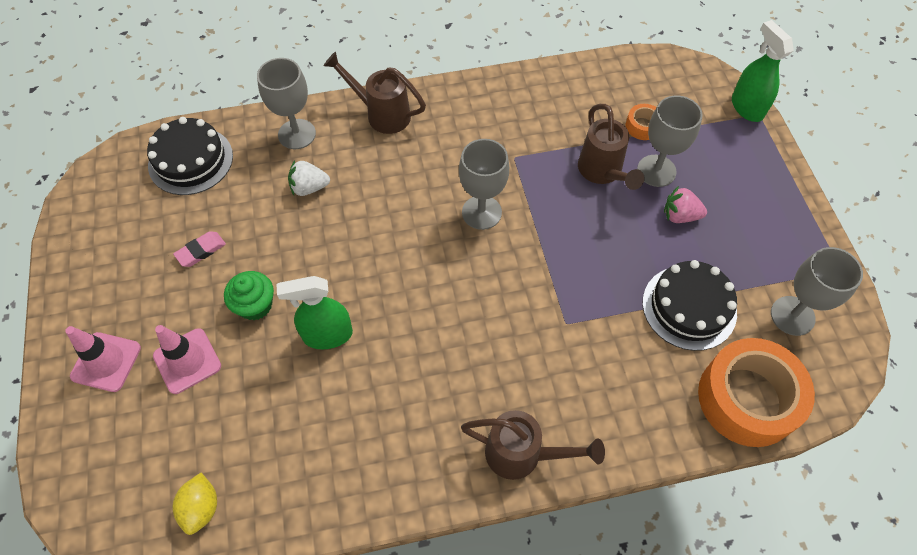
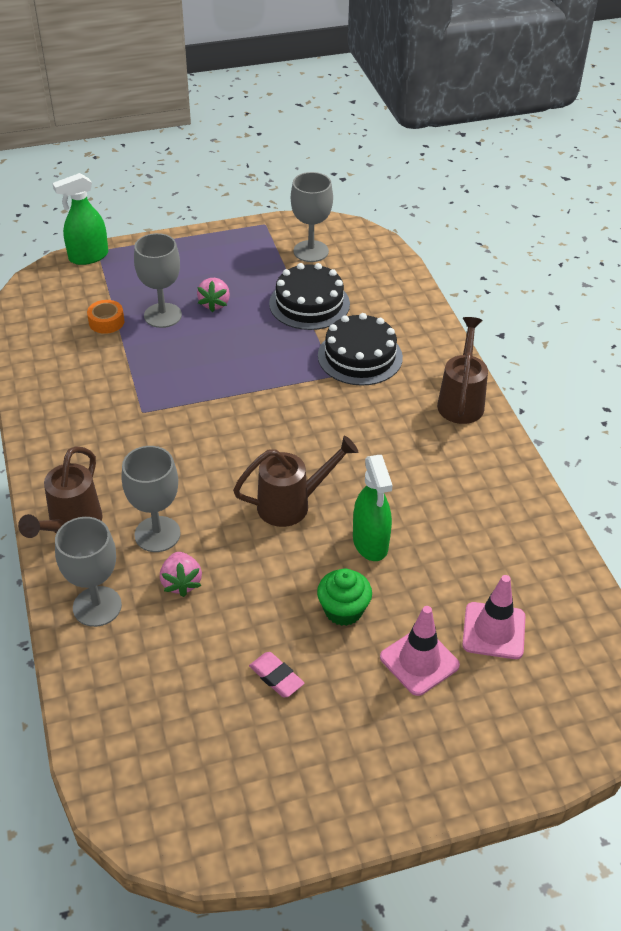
camera: 95 degrees left, 15 degrees down
(106, 362) = (434, 743): pink traffic cone -> pink traffic cone (494, 631)
(190, 160) = (135, 718): black cake -> black cake (360, 356)
(201, 508) = (567, 617): yellow lemon -> none
(309, 187) = (181, 582): white strawberry -> pink strawberry
(481, 212) = (214, 434): grey goblet -> grey goblet (157, 534)
(603, 173) = (164, 349): brown watering can -> brown watering can (292, 504)
(747, 398) = (387, 279): orange tape -> none

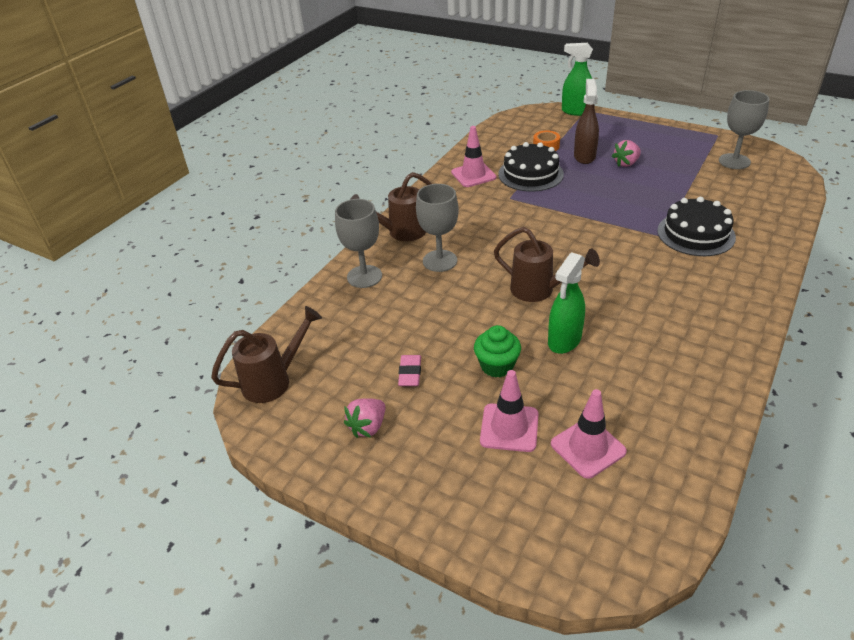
camera: 50 degrees right, 5 degrees down
(67, 403) = (473, 175): none -> pink traffic cone
(162, 315) = (584, 156): grey goblet -> brown spray bottle
(181, 582) = (421, 292): pink strawberry -> pink strawberry (368, 427)
(309, 304) = (695, 189): black cake -> black cake (530, 174)
(461, 400) = (747, 296): brown watering can -> brown watering can (274, 380)

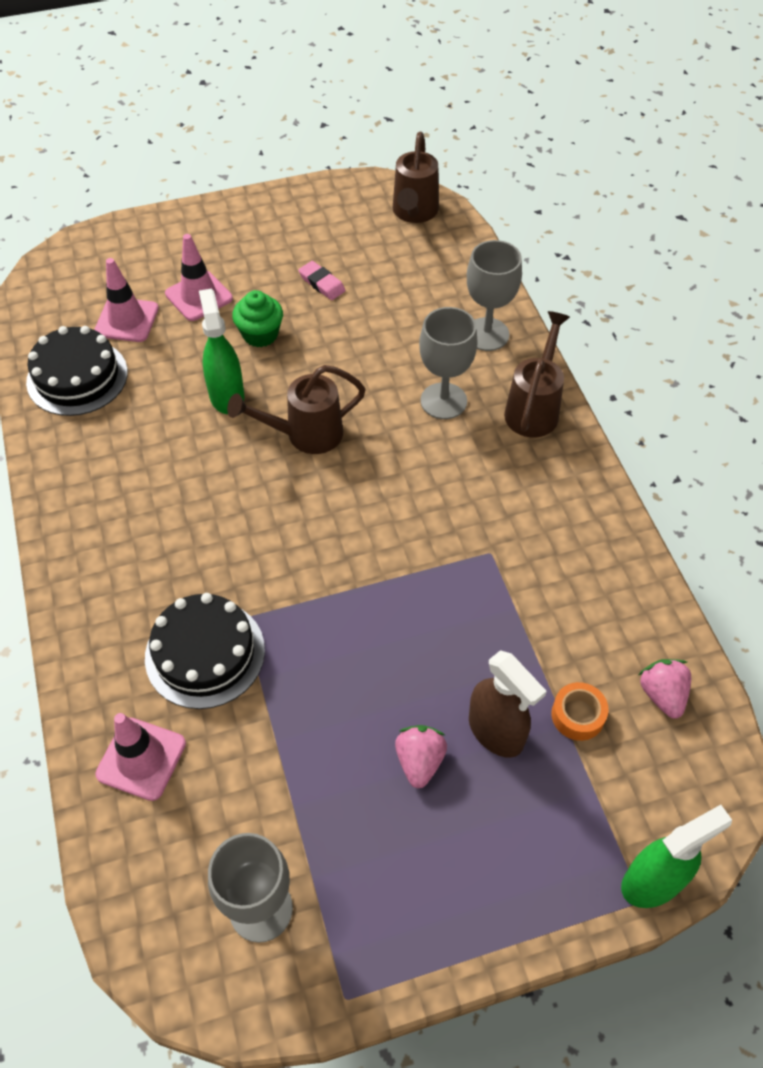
camera: 130 degrees right, 15 degrees up
(368, 427) = (301, 232): pink strawberry -> pink strawberry (662, 694)
(473, 175) = (588, 563): pink traffic cone -> pink traffic cone (141, 759)
(530, 174) = (521, 624): black cake -> black cake (77, 377)

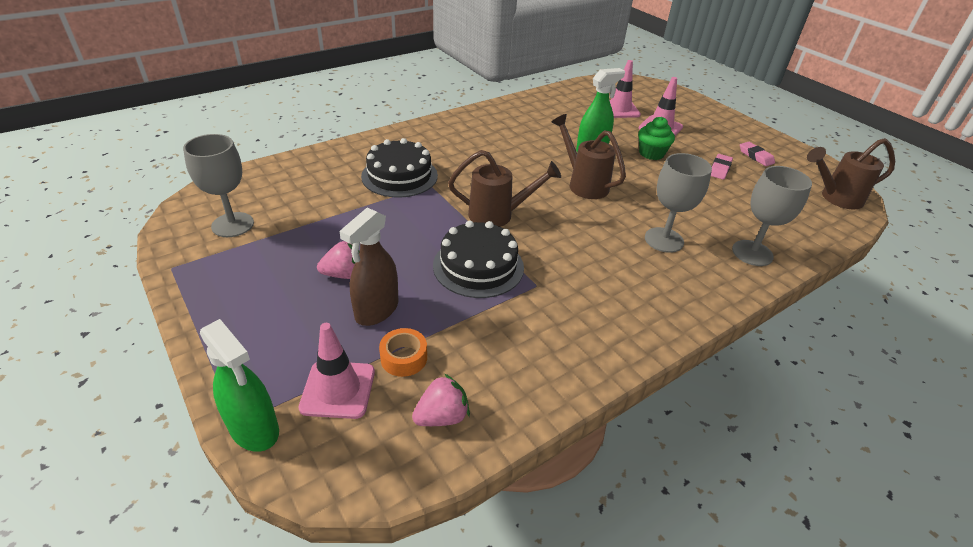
camera: 70 degrees right, 15 degrees down
(77, 377) = (565, 103): black cake -> black cake (478, 266)
(141, 759) = (325, 168): pink traffic cone -> pink traffic cone (338, 389)
(307, 236) = (755, 156): none -> pink eraser
(534, 408) = (699, 291): brown watering can -> brown watering can (498, 215)

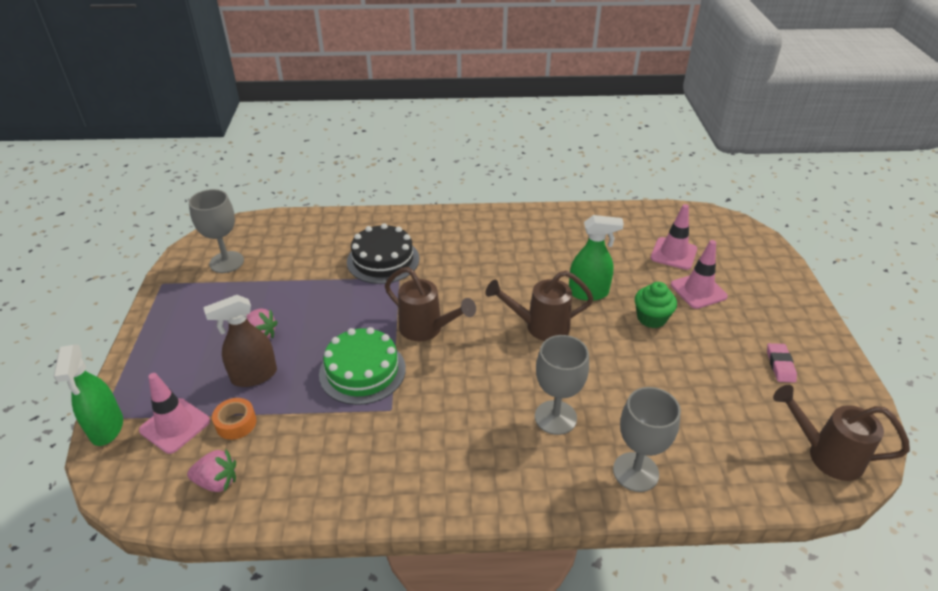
camera: 35 degrees right, 0 degrees up
(478, 266) = (362, 371): black cake -> green cake
(583, 184) = (539, 326): brown watering can -> brown watering can turned 90 degrees counterclockwise
(719, 169) = (713, 364): pink eraser -> none

